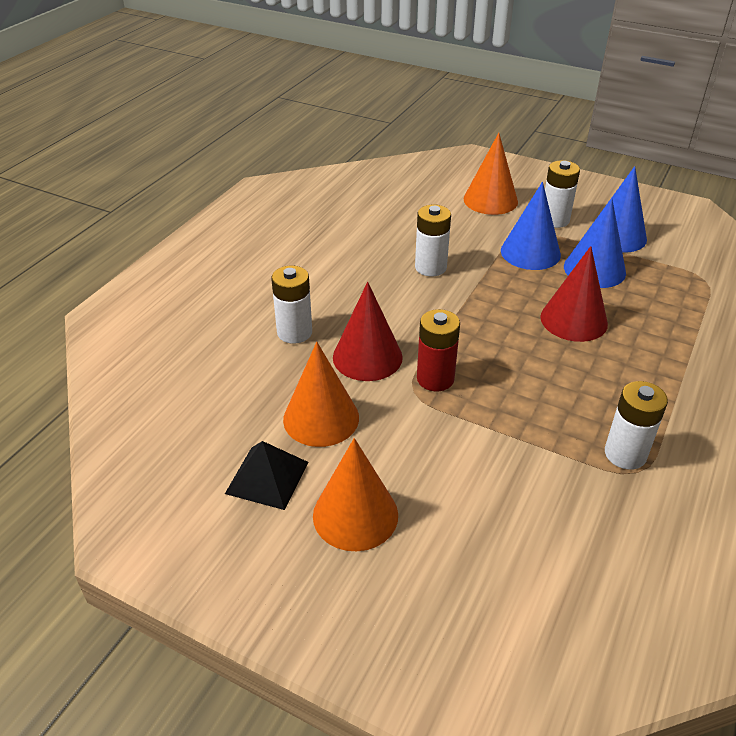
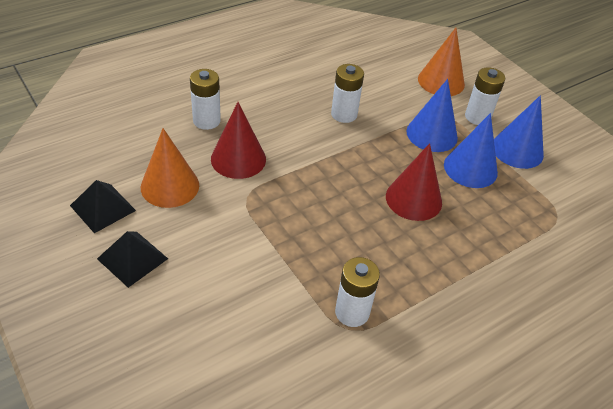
camera: 25 degrees right, 5 degrees up
(355, 515) = (132, 258): orange cone -> black pyramid
(435, 379) = (269, 195): red battery -> none

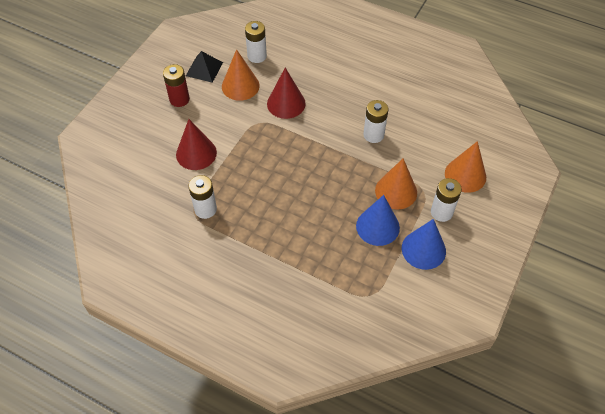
camera: 65 degrees right, 10 degrees up
(132, 258) = (179, 99): black pyramid -> red battery
(206, 121) = (307, 73): white battery -> white battery (257, 56)
(413, 199) = (320, 205): red cone -> red cone (196, 153)
(432, 134) = (396, 191): blue cone -> orange cone

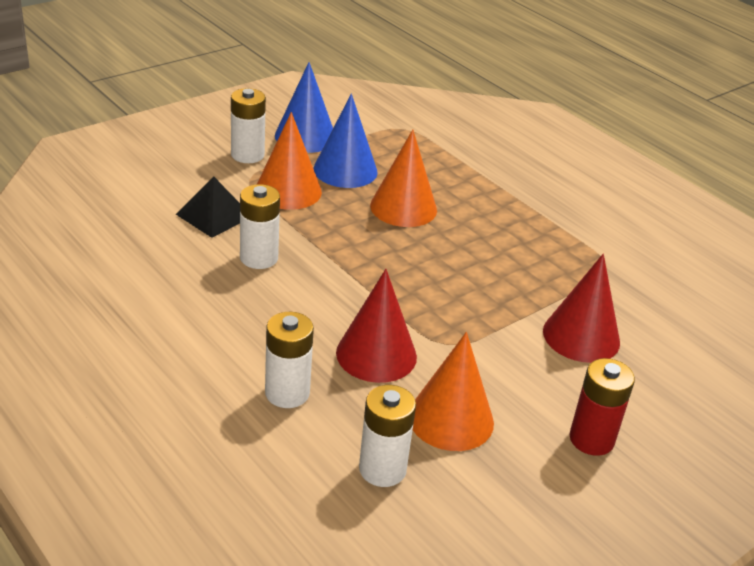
camera: 160 degrees left, 20 degrees down
(204, 69) = (517, 486): black pyramid -> black pyramid (214, 215)
(205, 209) = (586, 262): white battery -> white battery (287, 393)
(465, 175) = (173, 173): orange cone -> orange cone (403, 207)

